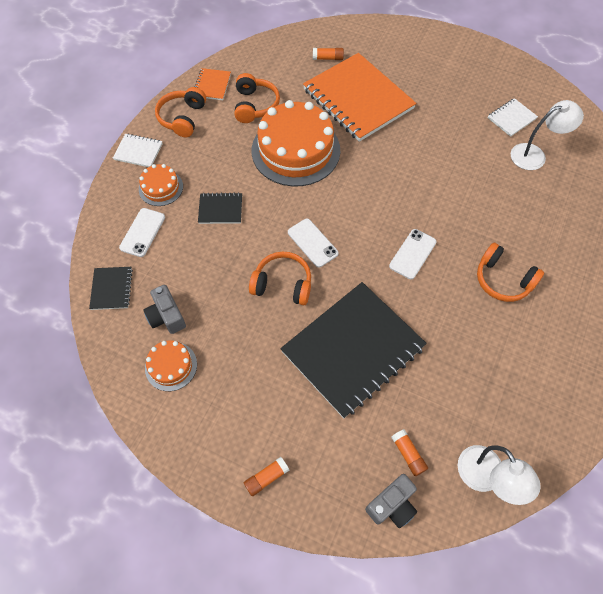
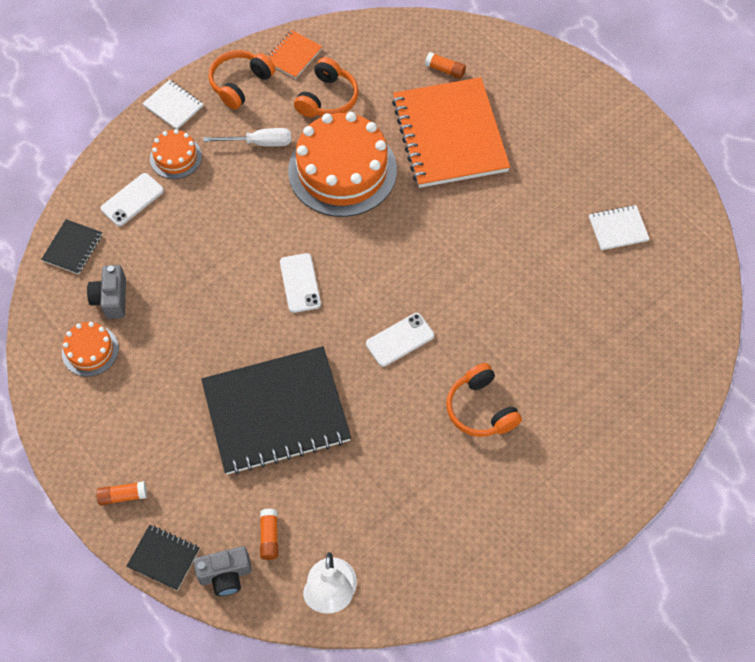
camera: 25 degrees right, 0 degrees up
(220, 209) = (224, 206): black notebook -> black notebook (163, 558)
(221, 154) = (259, 143): none -> white screwdriver
(282, 284) = (244, 314): orange headphones -> none
(534, 155) = (615, 284): white lamp -> none

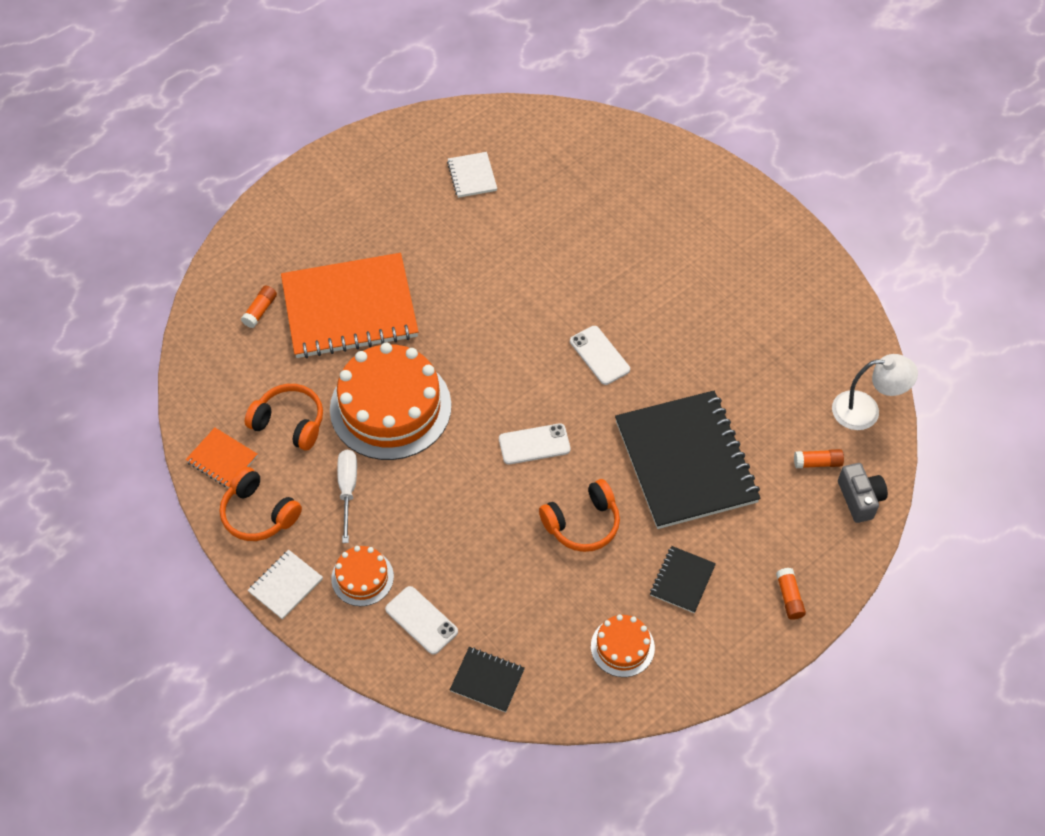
camera: 90 degrees left, 5 degrees down
(111, 299) = (556, 631): grey camera -> none
(163, 558) = (850, 554): black notebook -> black notebook (682, 580)
(480, 409) = (671, 292): orange headphones -> orange headphones (582, 524)

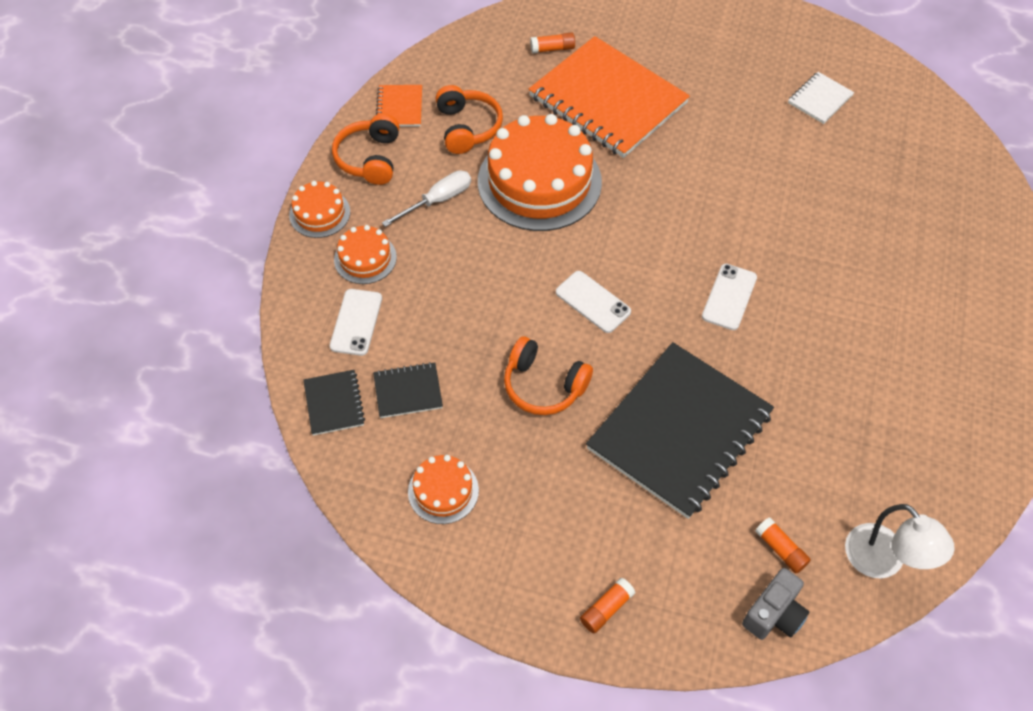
camera: 55 degrees right, 0 degrees up
(285, 585) = (319, 213): white notebook -> orange cake
(682, 580) = (550, 501): black notebook -> black notebook (408, 391)

